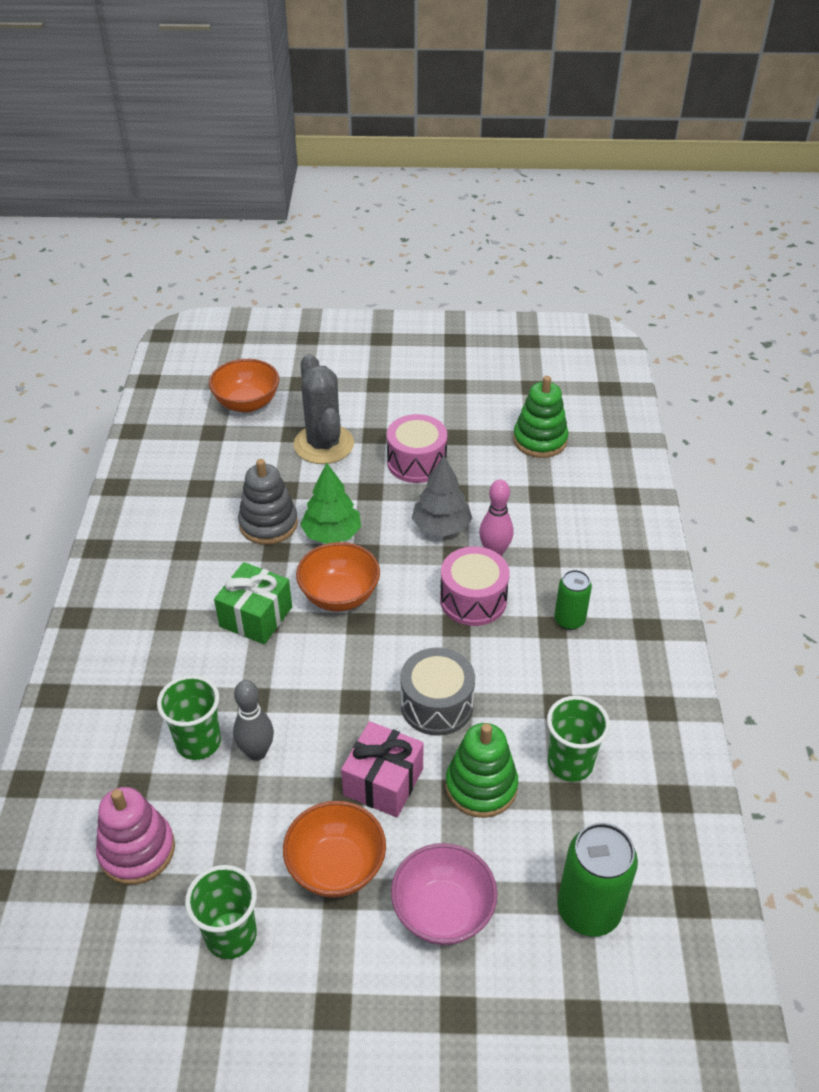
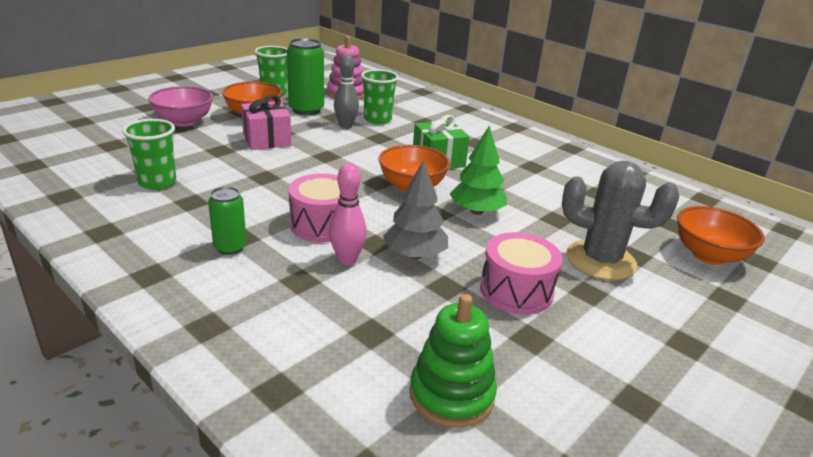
camera: 130 degrees right, 15 degrees down
(268, 524) = (522, 197): grey stacking toy -> none
(436, 705) = (276, 171): grey drum -> none
(481, 786) = (208, 156): green stacking toy -> none
(588, 910) = (100, 144): green can -> green can (306, 110)

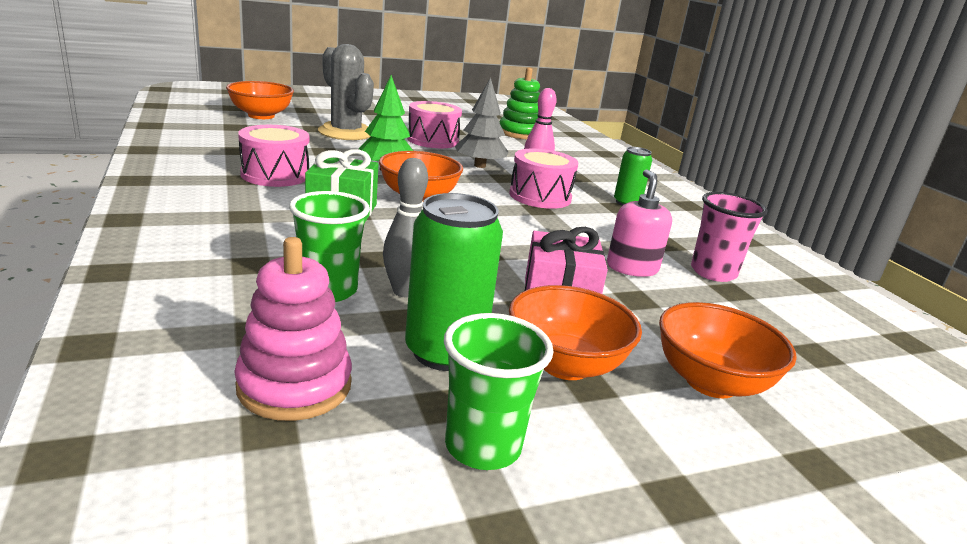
camera: 155 degrees left, 5 degrees down
(157, 182) = (713, 272): green cup -> pink cup
(184, 121) = (710, 382): pink bowl -> orange bowl
(223, 170) = (632, 268): none -> pink soap dispenser
(525, 176) = (275, 175): none -> pink drum

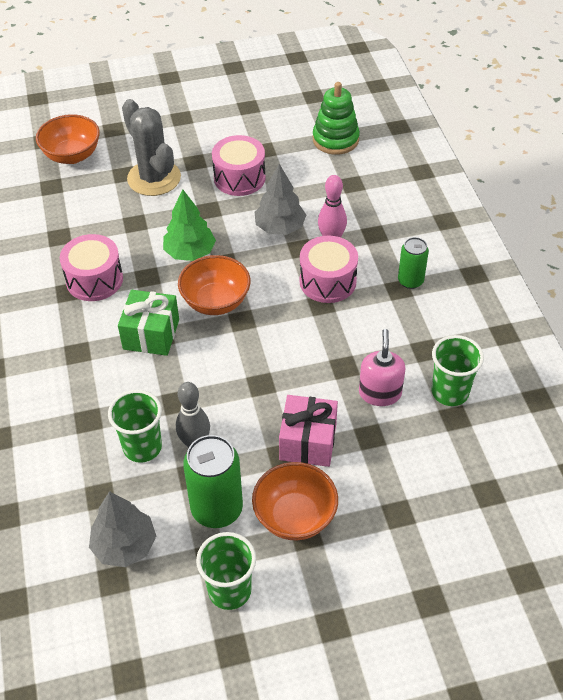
camera: 10 degrees right, 25 degrees up
(294, 385) = (125, 545): pink stacking toy -> grey tree
(710, 382) = (391, 528): orange bowl -> none
(713, 272) = (450, 392): pink cup -> green cup

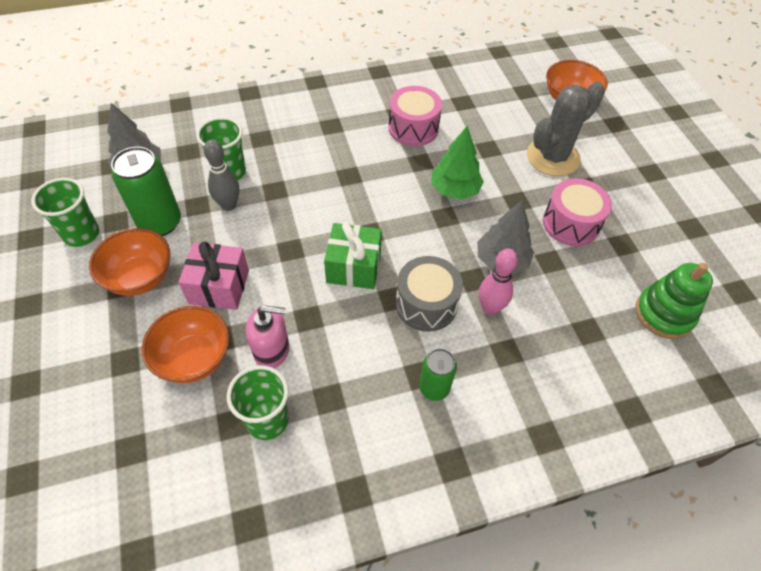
camera: 85 degrees right, 5 degrees up
(151, 334) = (351, 169): green gift -> green gift (353, 267)
(216, 302) = (392, 212): orange bowl -> orange bowl (194, 358)
(327, 281) = (426, 304): pink drum -> grey drum

